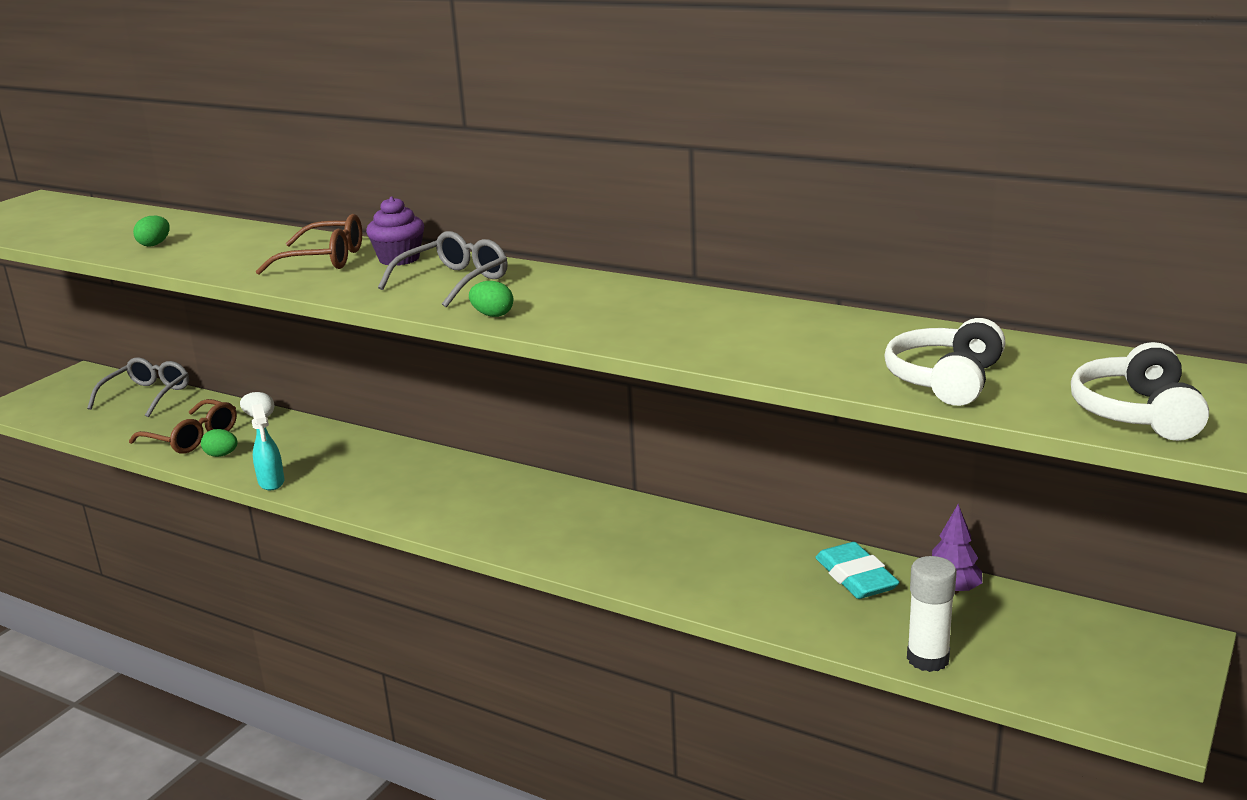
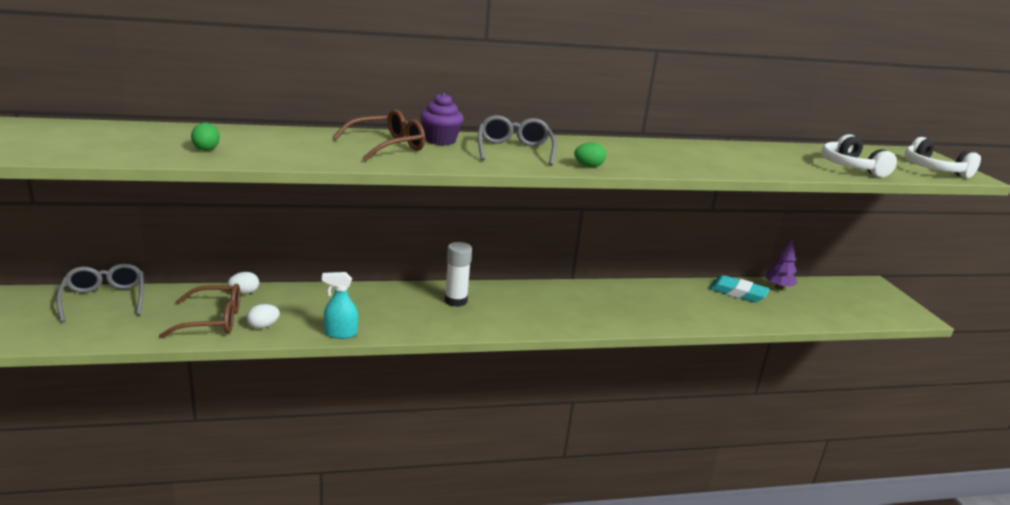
camera: 45 degrees left, 0 degrees up
(221, 455) = (263, 326): green egg -> white egg
(271, 482) = (340, 333): turquoise spray bottle -> turquoise spray bottle turned 150 degrees clockwise
(928, 659) = (820, 319): white glue stick -> white glue stick (456, 301)

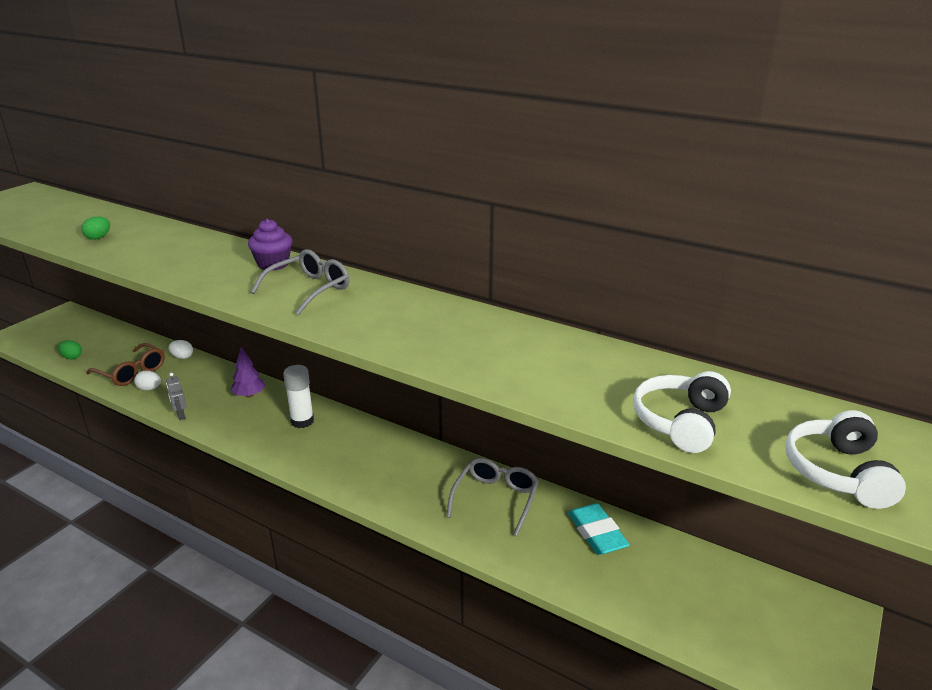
camera: 45 degrees right, 5 degrees up
(104, 299) = (107, 334): grey glasses -> grey glasses (495, 499)
(340, 333) = (180, 415): turquoise spray bottle -> grey robot
(387, 146) = (218, 261): brown glasses -> none
(588, 166) = (332, 325): green egg -> green egg (72, 357)
(778, 287) = (668, 550): purple tree -> purple tree (249, 395)

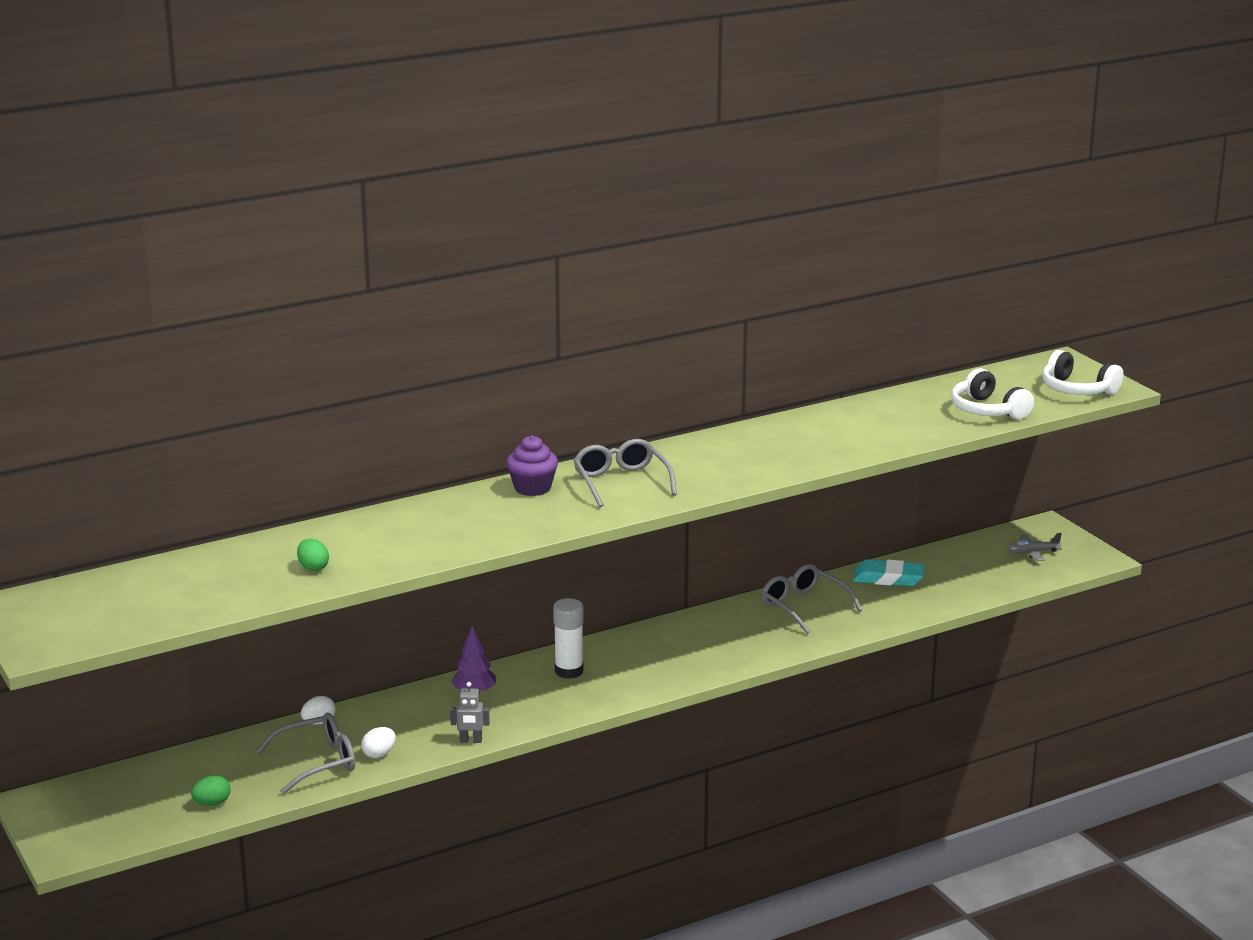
camera: 60 degrees left, 5 degrees down
(132, 372) = (317, 762): brown glasses -> grey glasses
(766, 623) = (1032, 552): none -> grey plane

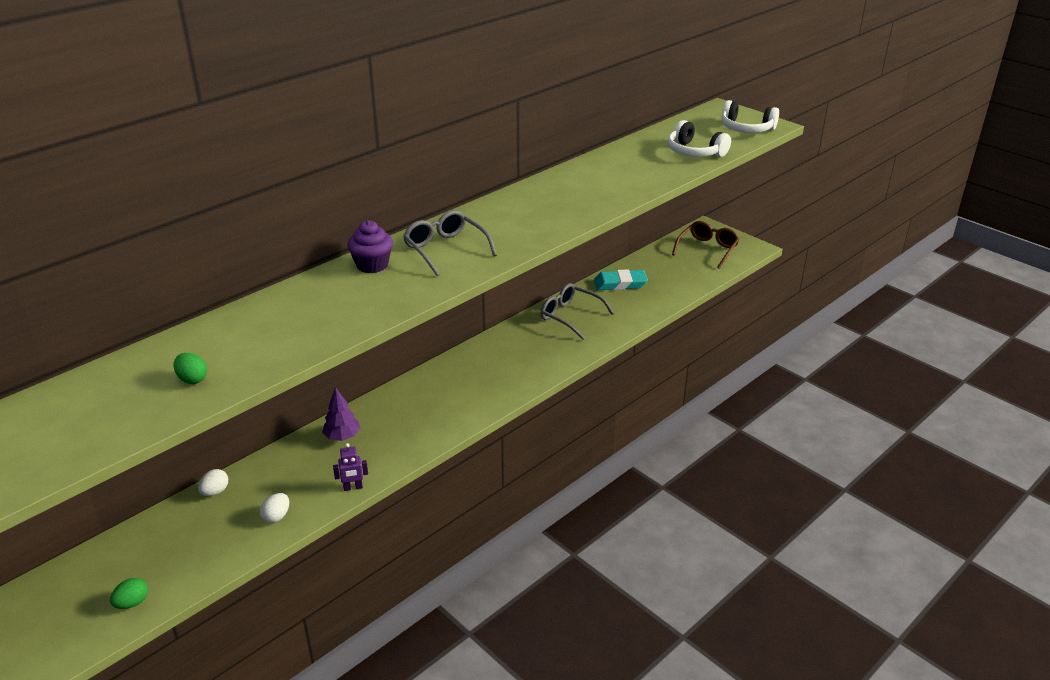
camera: 15 degrees left, 10 degrees up
(317, 762) = (223, 536): grey glasses -> none
(470, 741) = (353, 487): grey robot -> purple robot
(569, 671) = (413, 403): white glue stick -> none
(1032, 552) = (707, 249): grey plane -> brown glasses

